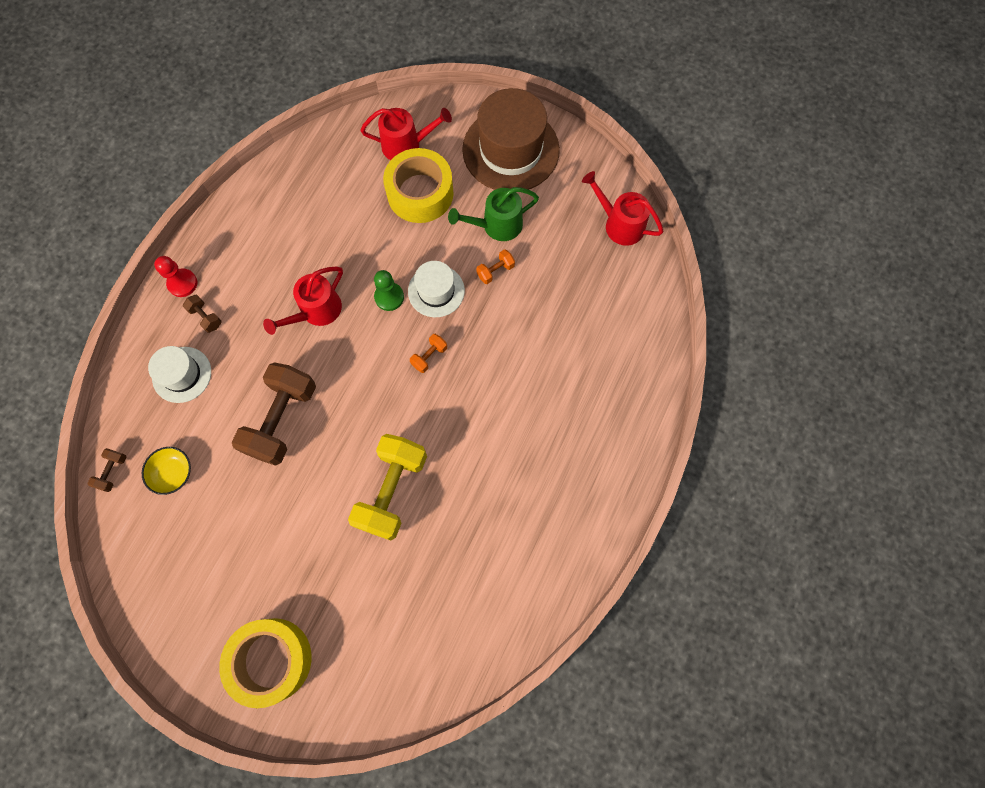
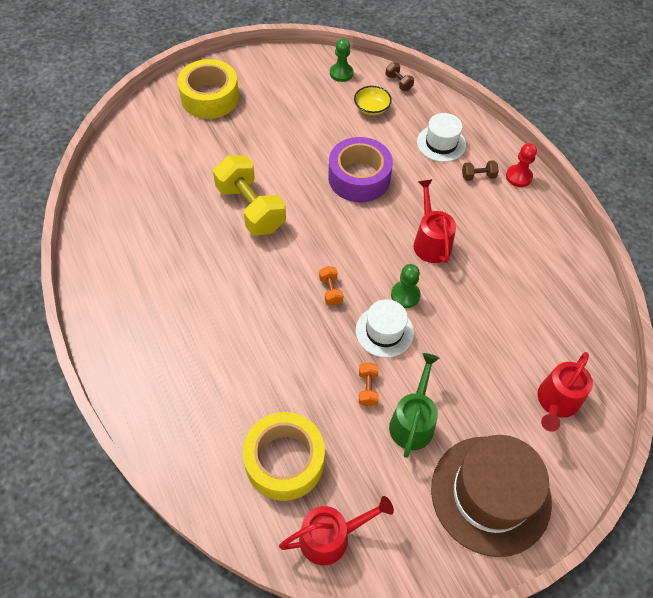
camera: 125 degrees right, 15 degrees down
(135, 543) = (341, 73): none -> green pawn
(282, 420) = (359, 178): brown dumbbell -> purple tape
(420, 193) = (493, 380): yellow tape -> yellow tape (284, 461)

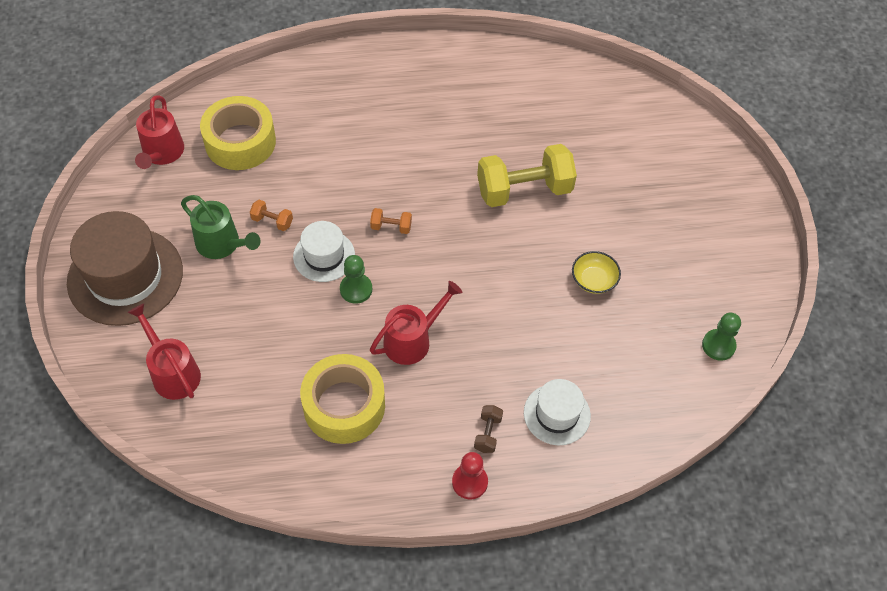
camera: 110 degrees right, 0 degrees up
(210, 97) = (707, 195): yellow tape -> yellow tape (344, 405)
(359, 178) = (531, 303): purple tape -> none
(371, 108) = (643, 358): yellow bowl -> yellow bowl (594, 280)
(398, 83) = (683, 408): brown dumbbell -> none
(430, 242) = (412, 340): red watering can -> red watering can turned 45 degrees counterclockwise

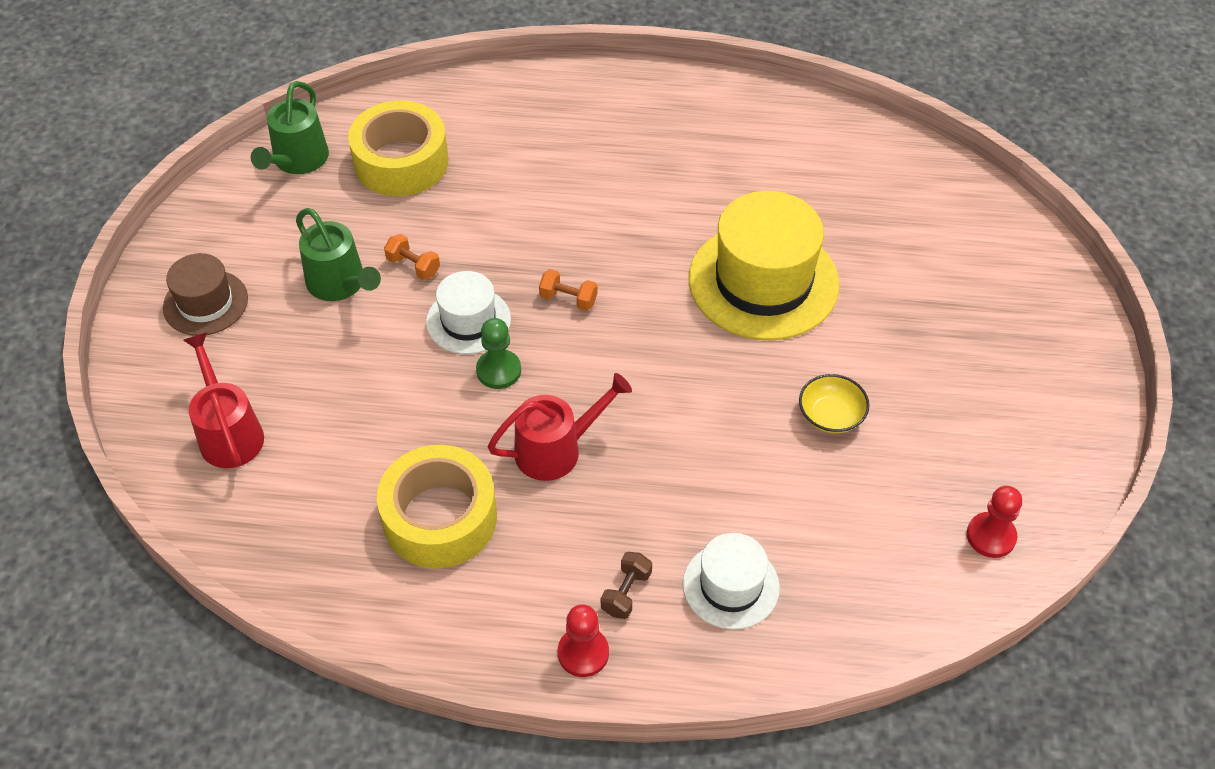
camera: 15 degrees right, 5 degrees down
(125, 276) = (205, 303): brown hat -> brown hat, size x0.55
(162, 153) = (298, 160): red watering can -> green watering can
(524, 190) = (763, 281): yellow dumbbell -> yellow hat
(718, 345) = (991, 536): green pawn -> red pawn

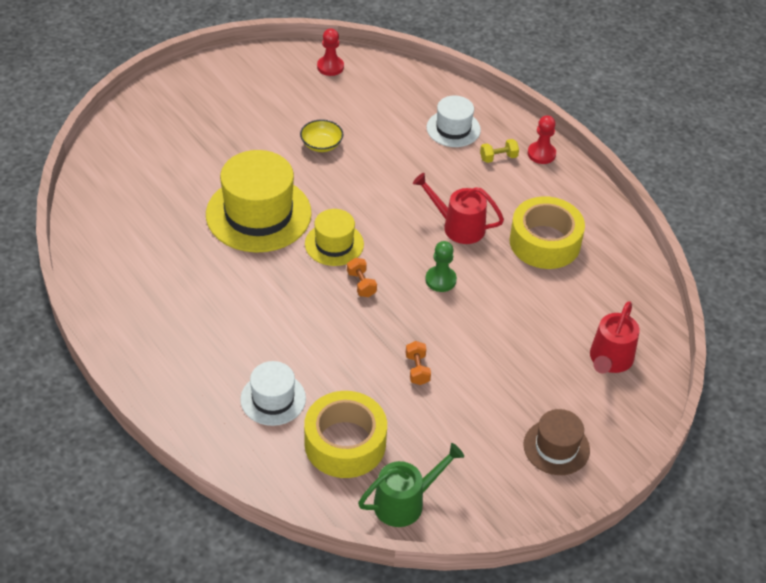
camera: 135 degrees left, 5 degrees down
(340, 284) = (468, 394): green watering can -> none
(468, 321) = (425, 316): white hat -> white hat (273, 399)
(626, 593) = (498, 158): brown dumbbell -> yellow dumbbell
(650, 315) = (334, 244): none -> yellow hat

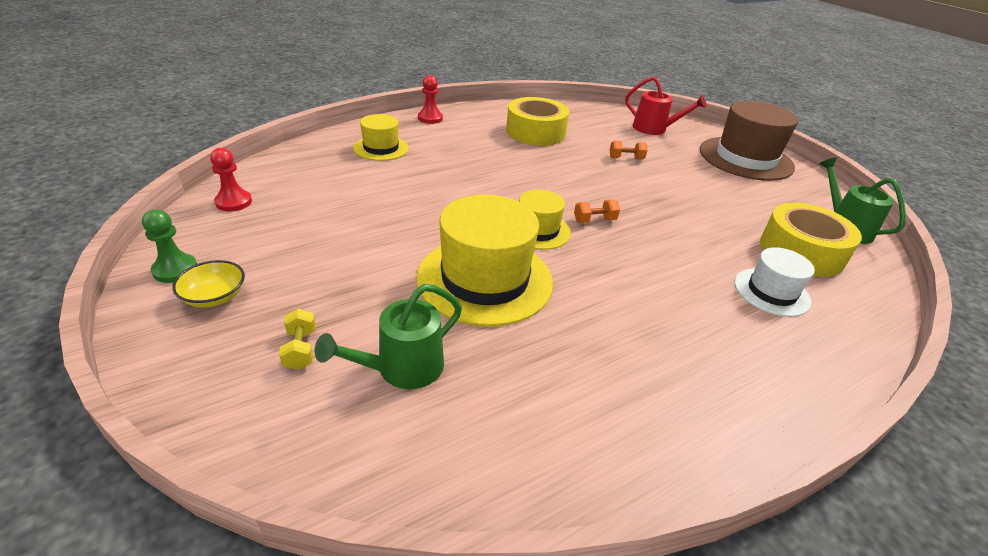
camera: 85 degrees left, 10 degrees down
(164, 182) = (402, 368): none -> green watering can
(321, 144) = (373, 222): yellow bowl -> yellow bowl (214, 297)
(417, 369) = (694, 204): orange dumbbell -> orange dumbbell (626, 158)
(440, 280) = (583, 179): green pawn -> green pawn (175, 270)
(453, 129) = (381, 148): white hat -> yellow hat
(458, 226) = (515, 163): red watering can -> none
(498, 158) = (429, 135): yellow dumbbell -> yellow dumbbell (300, 349)
(556, 447) = (745, 158): brown hat -> brown hat, size x1.81

